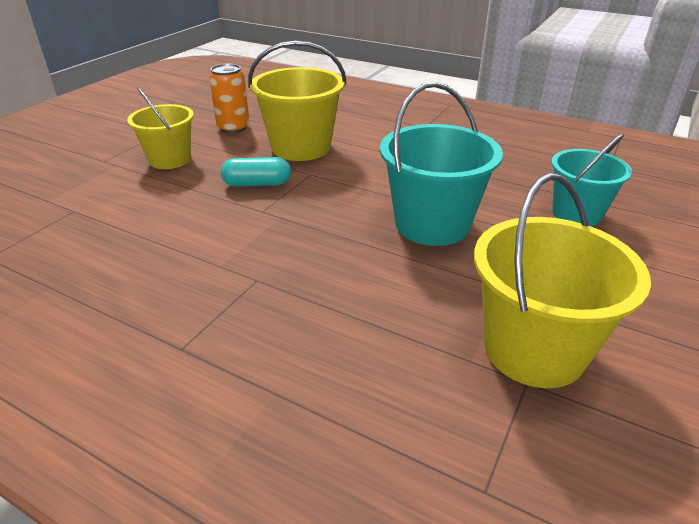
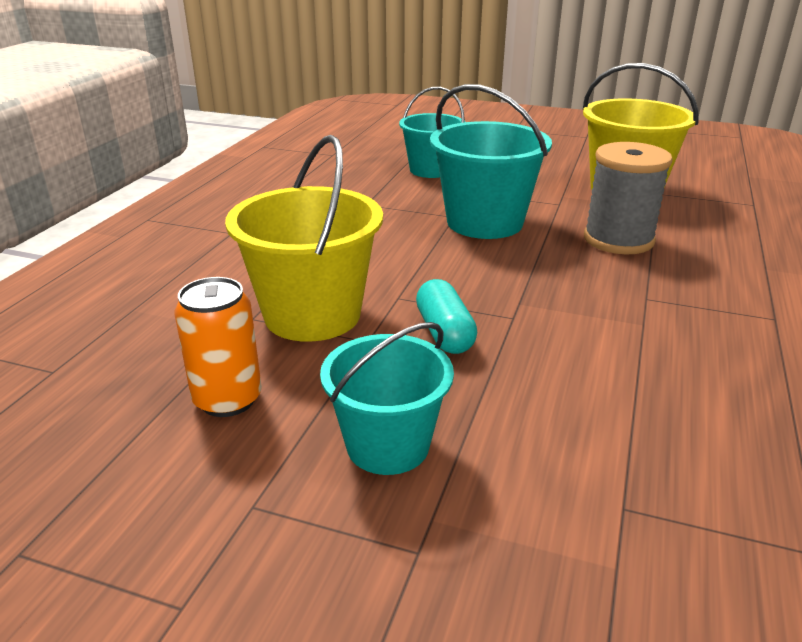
camera: 100 degrees left, 5 degrees down
(170, 159) = (388, 445): yellow bucket -> turquoise bucket
(377, 297) = (618, 240): none -> grey spool

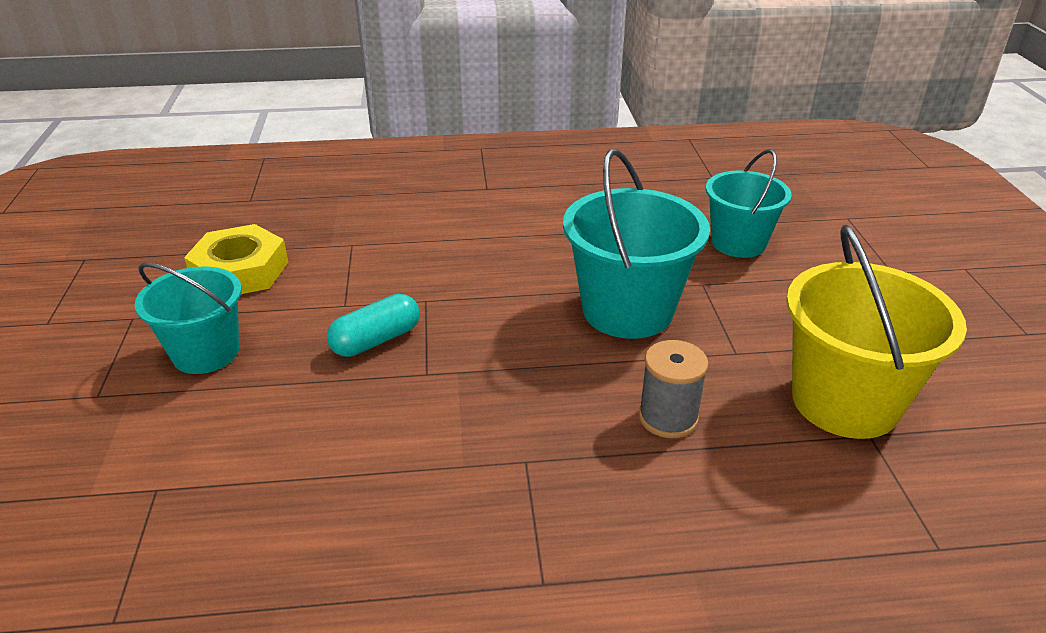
camera: 65 degrees right, 5 degrees up
(228, 399) = (240, 271): orange can -> yellow nut
(312, 315) = (370, 268): yellow bucket -> none
(618, 240) = (668, 418): grey spool -> grey spool, size x0.65

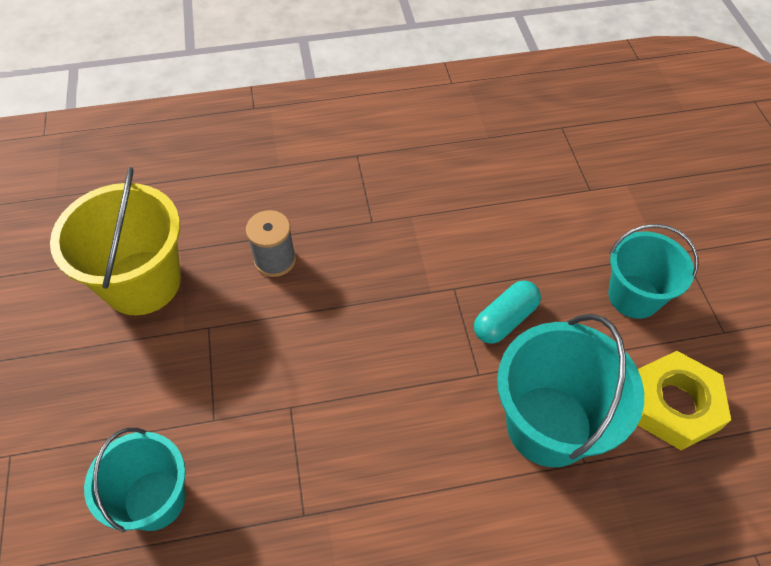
camera: 175 degrees right, 20 degrees up
(627, 310) = (292, 373): turquoise bucket -> turquoise bucket (549, 425)

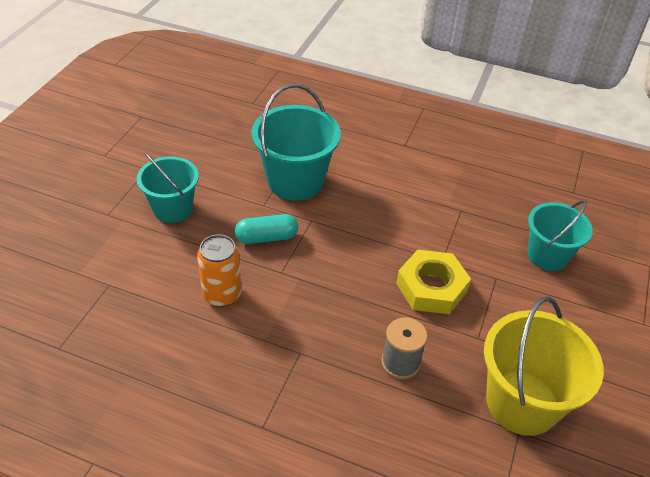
camera: 150 degrees left, 10 degrees down
(486, 234) = (222, 294): none -> orange can
(674, 405) = (219, 157): yellow nut -> yellow nut (431, 287)

